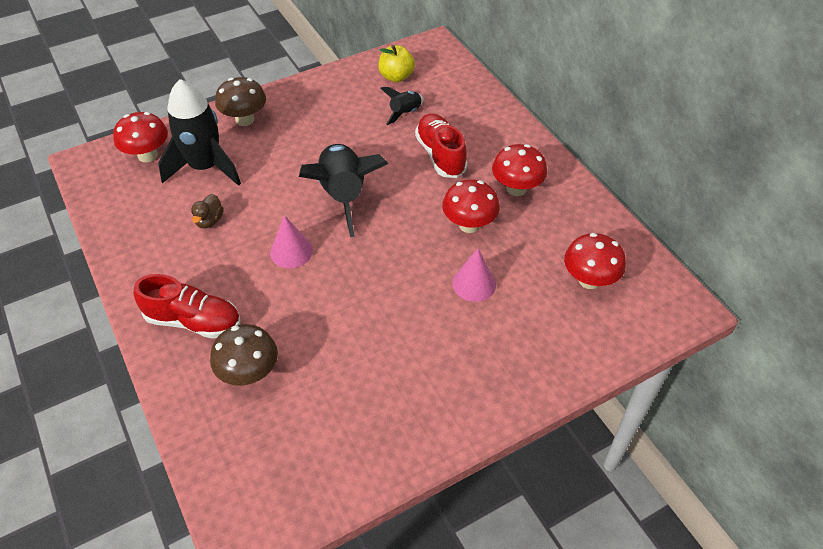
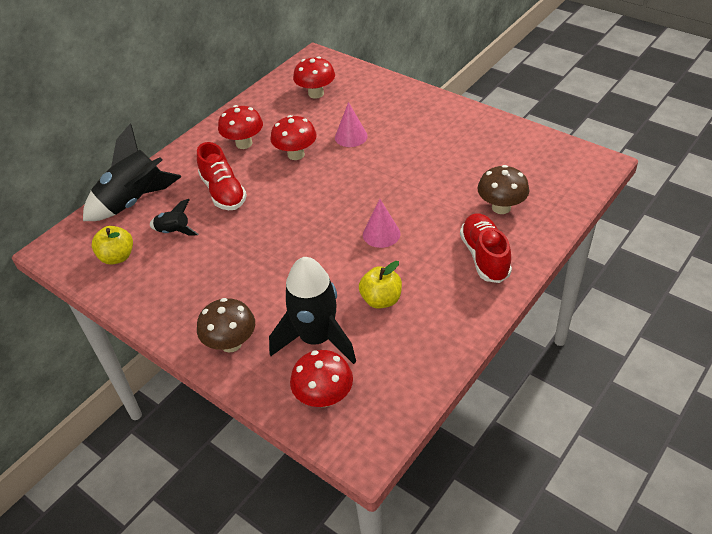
camera: 110 degrees left, 5 degrees down
(209, 221) = (381, 300): brown duck -> yellow apple
(343, 196) = (302, 229): black rocket -> black rocket (134, 201)
(440, 155) = (223, 192): red shoe -> red shoe turned 75 degrees counterclockwise

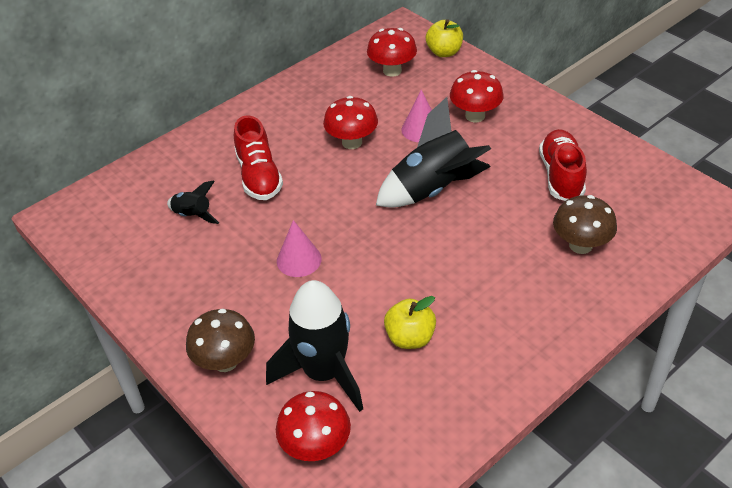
camera: 10 degrees right, 0 degrees up
(117, 257) = (124, 236): yellow apple -> yellow apple (444, 52)
(134, 201) = (157, 172): black rocket -> black rocket (433, 189)
(244, 143) = (295, 120): red mushroom -> red mushroom (475, 116)
(381, 234) = (429, 256): pink cone -> pink cone (299, 260)
(484, 257) = (546, 304): red shoe -> red shoe (561, 176)

